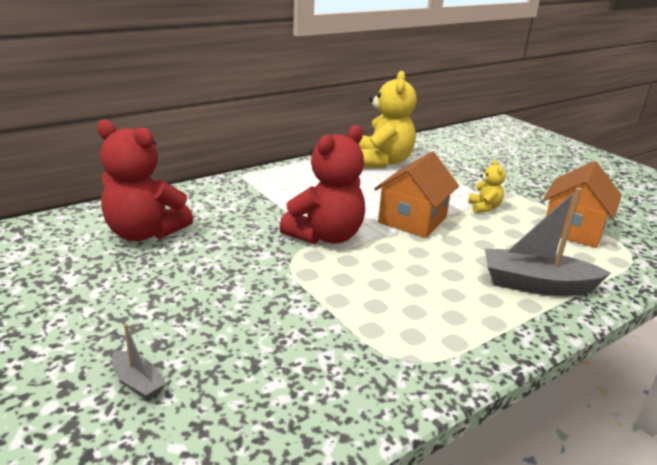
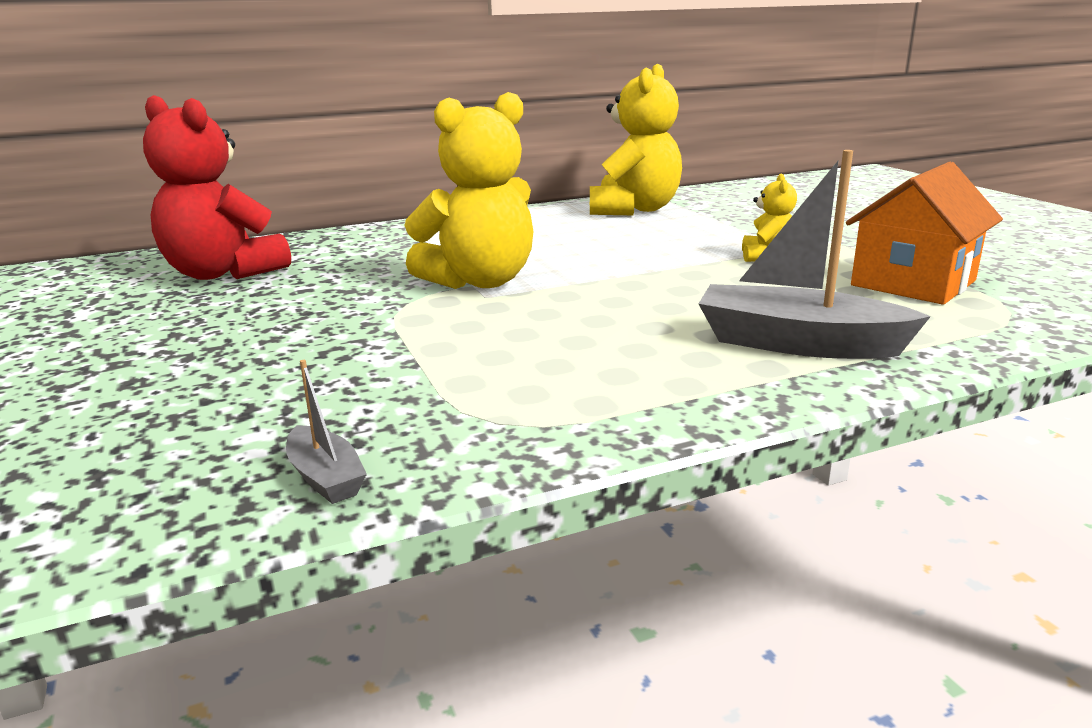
camera: 15 degrees right, 5 degrees down
(138, 382) = (61, 420): grey boat -> grey boat (325, 478)
(325, 236) = (480, 282): red teddy bear -> yellow teddy bear
(412, 220) = (633, 268): orange house -> none

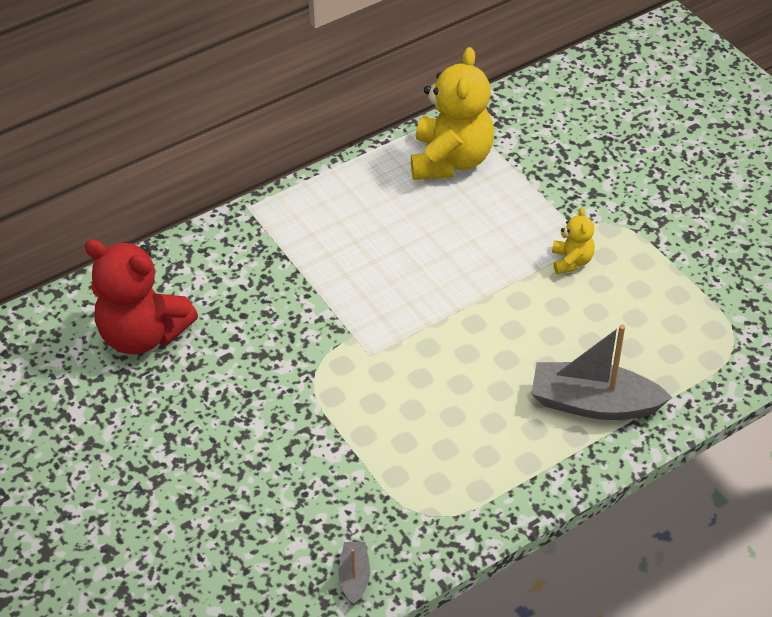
camera: 10 degrees left, 25 degrees up
(325, 478) = (354, 577): grey boat -> grey boat turned 135 degrees counterclockwise
(480, 282) = (358, 330): yellow teddy bear -> none
(913, 283) = (676, 301): orange house -> none

